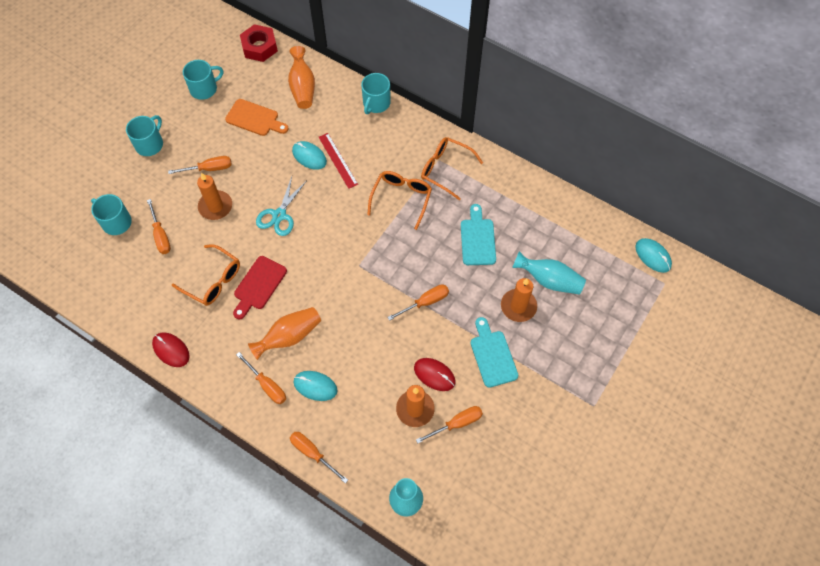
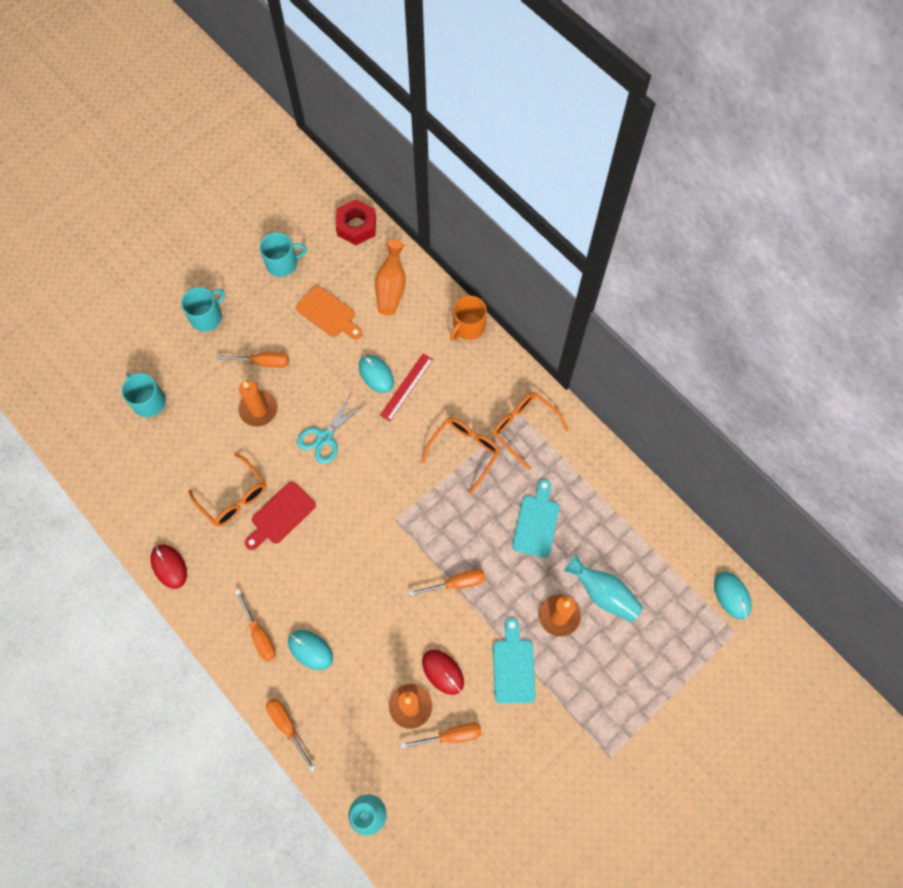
camera: 15 degrees right, 5 degrees up
(161, 235) = (192, 429): orange screwdriver -> none
(289, 336) = (298, 584): orange vase -> none
(338, 160) = (406, 387): red ruler -> red ruler turned 45 degrees clockwise
(376, 103) = (468, 327): turquoise mug -> orange mug

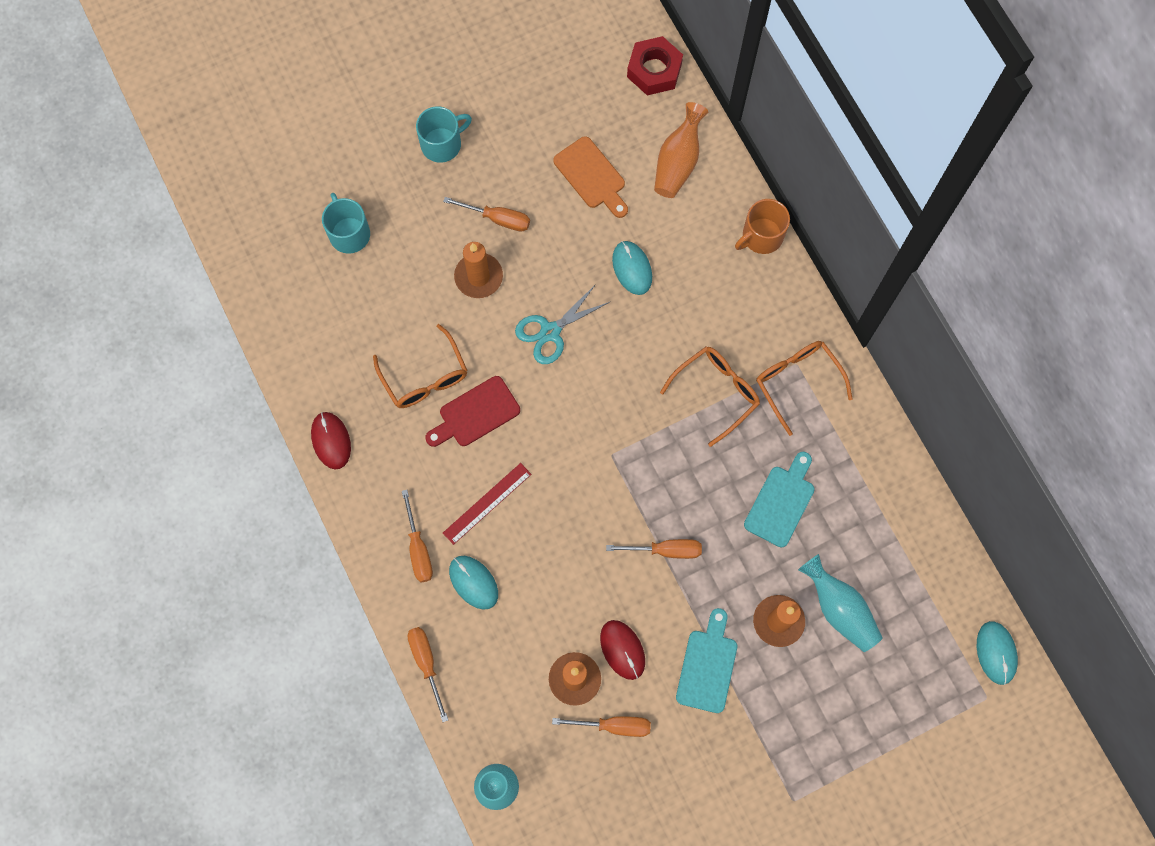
camera: 15 degrees right, 5 degrees up
(282, 263) = (550, 97): turquoise mug -> none
(406, 387) = (665, 294): red ruler -> red ruler (487, 503)

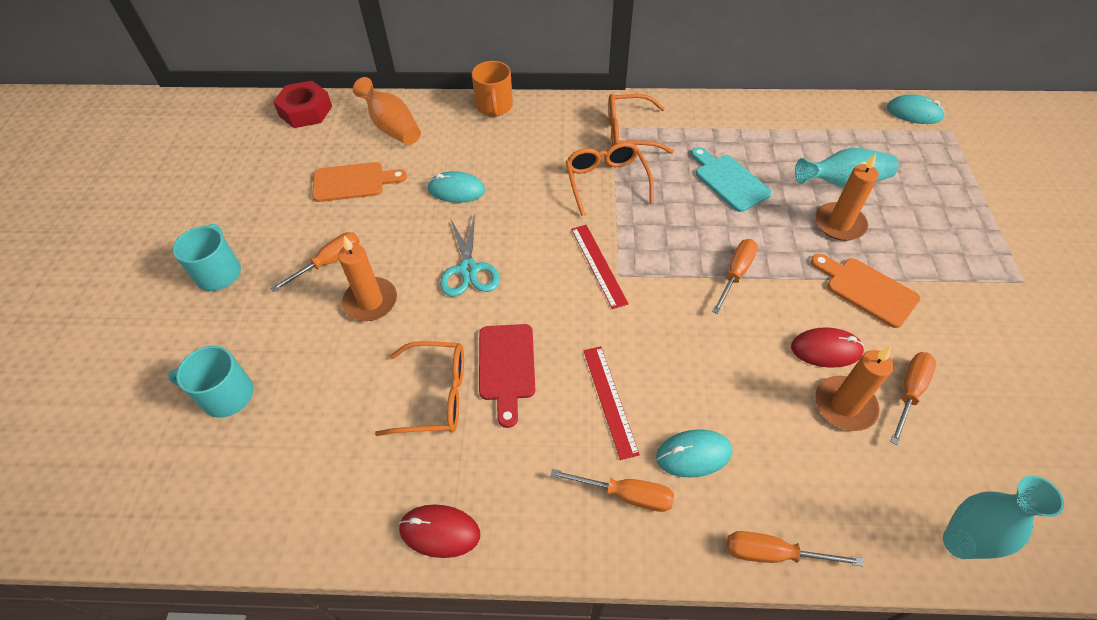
camera: 60 degrees left, 20 degrees down
(612, 433) = (598, 265): none -> red ruler
(707, 666) = (866, 290): turquoise cutting board -> orange cutting board

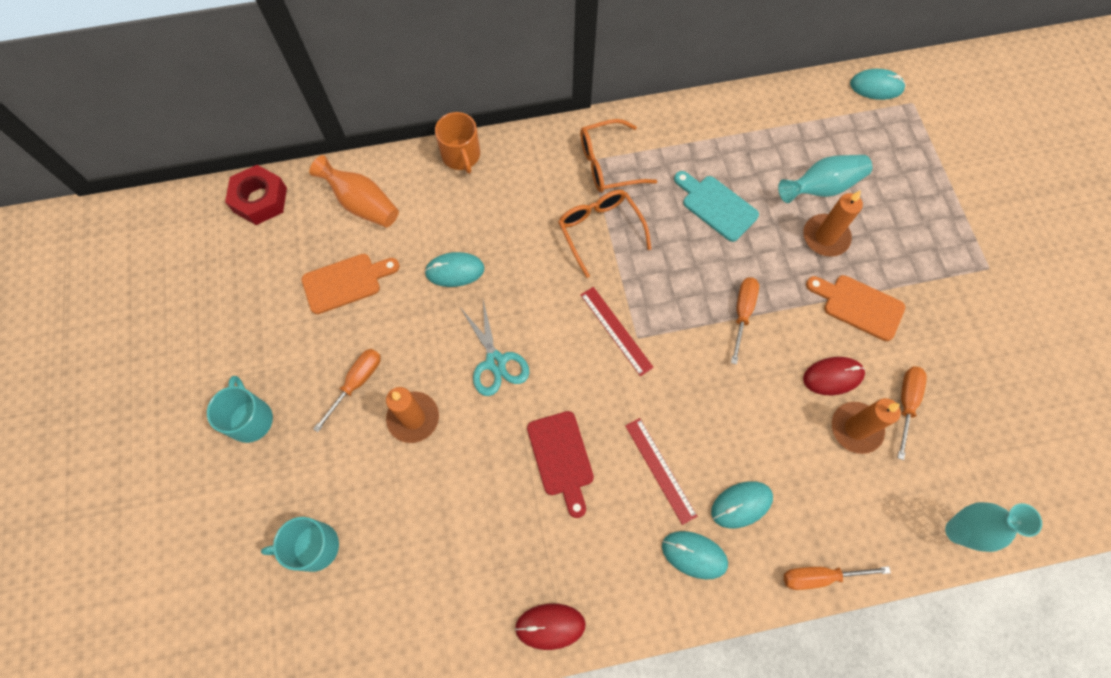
camera: 15 degrees left, 15 degrees up
(436, 395) = (506, 501): orange glasses -> none
(626, 494) = (694, 555): orange screwdriver -> turquoise mouse

